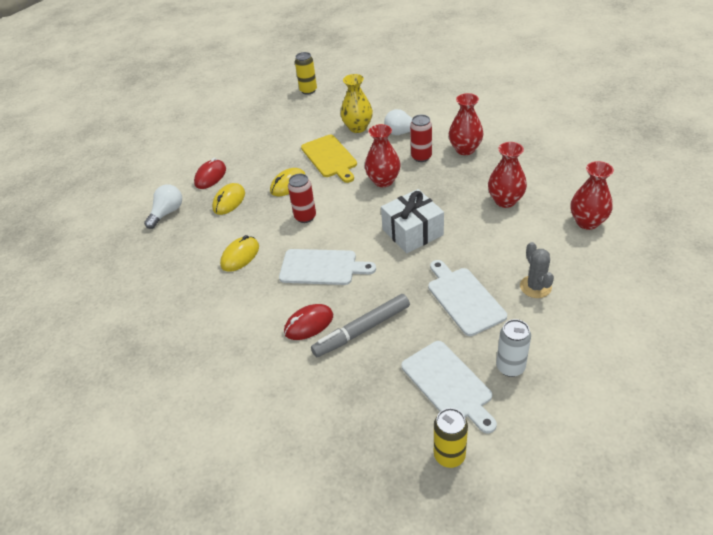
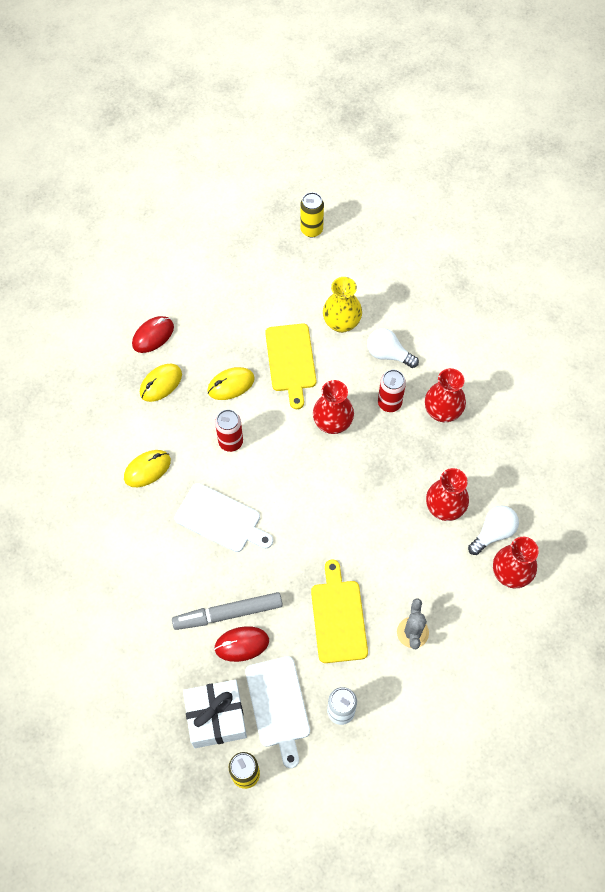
camera: 15 degrees right, 20 degrees up
(167, 213) = (92, 374): white light bulb -> white light bulb (493, 533)
(309, 324) = (182, 585): red mouse -> red mouse (241, 644)
(412, 232) = (329, 511): white gift -> white gift (216, 717)
(464, 299) = (338, 617): white cutting board -> yellow cutting board

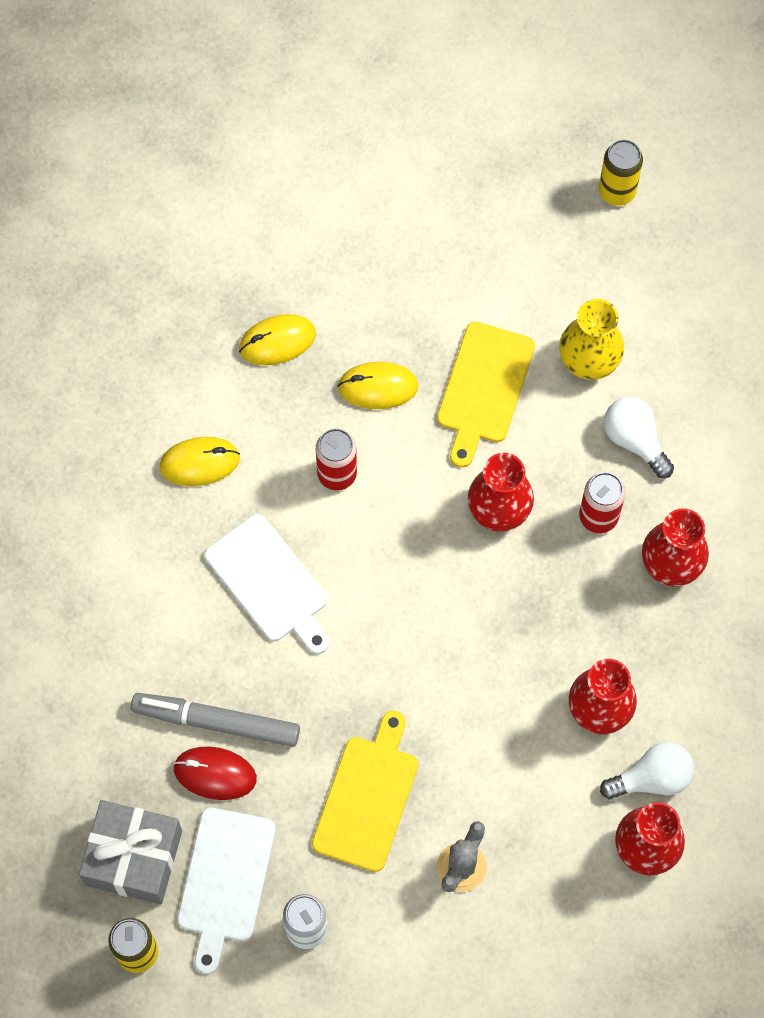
camera: 25 degrees right, 5 degrees up
(153, 336) = (300, 262): red mouse -> none
(216, 717) = (133, 858): white gift -> grey gift

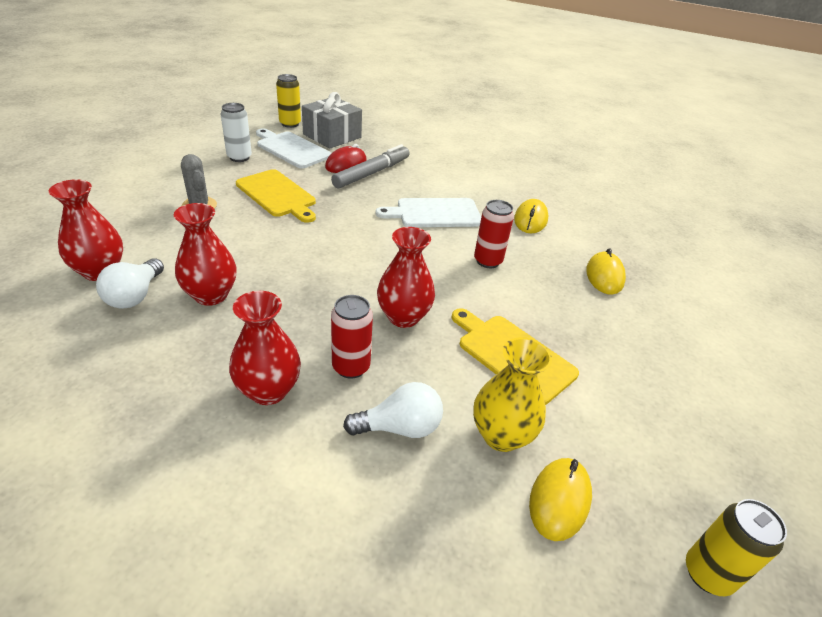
camera: 115 degrees right, 30 degrees down
(378, 387) = (544, 303): yellow mouse -> yellow mouse (559, 500)

